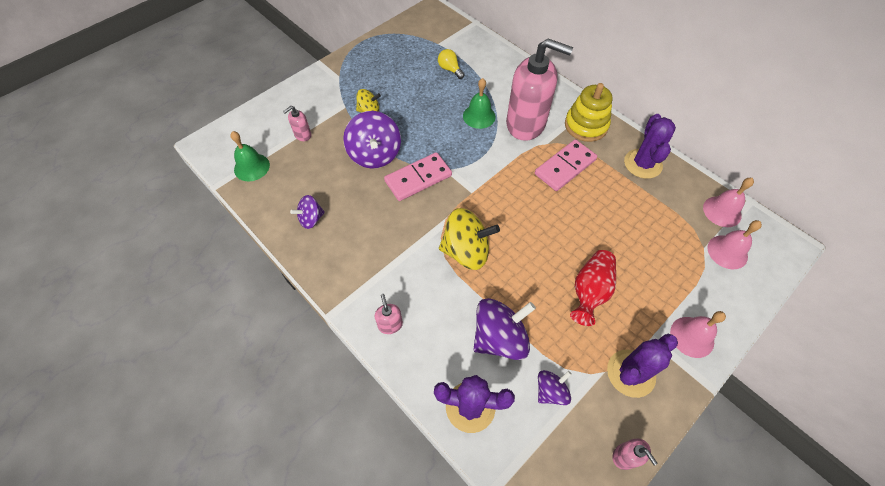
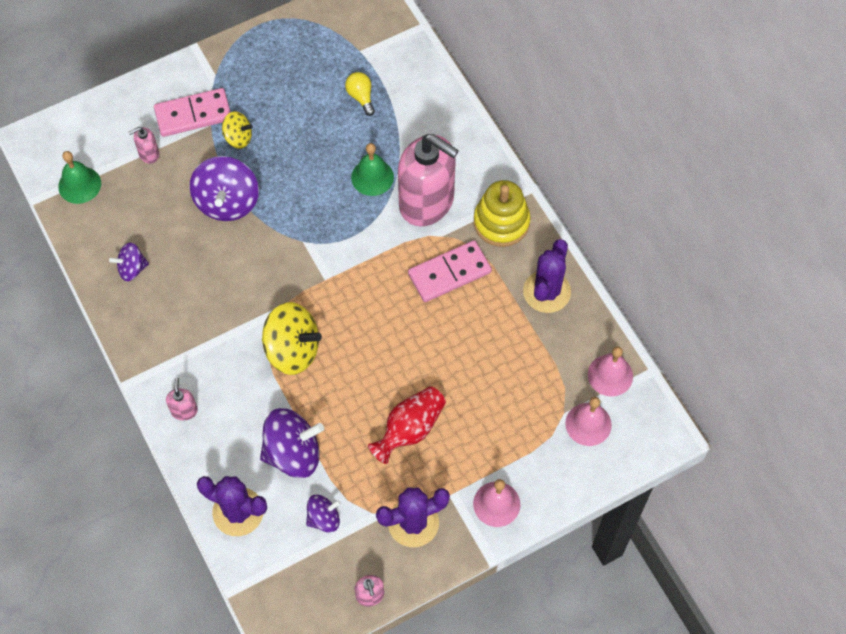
camera: 15 degrees right, 5 degrees up
(418, 178) = (268, 246): pink domino -> pink domino (193, 114)

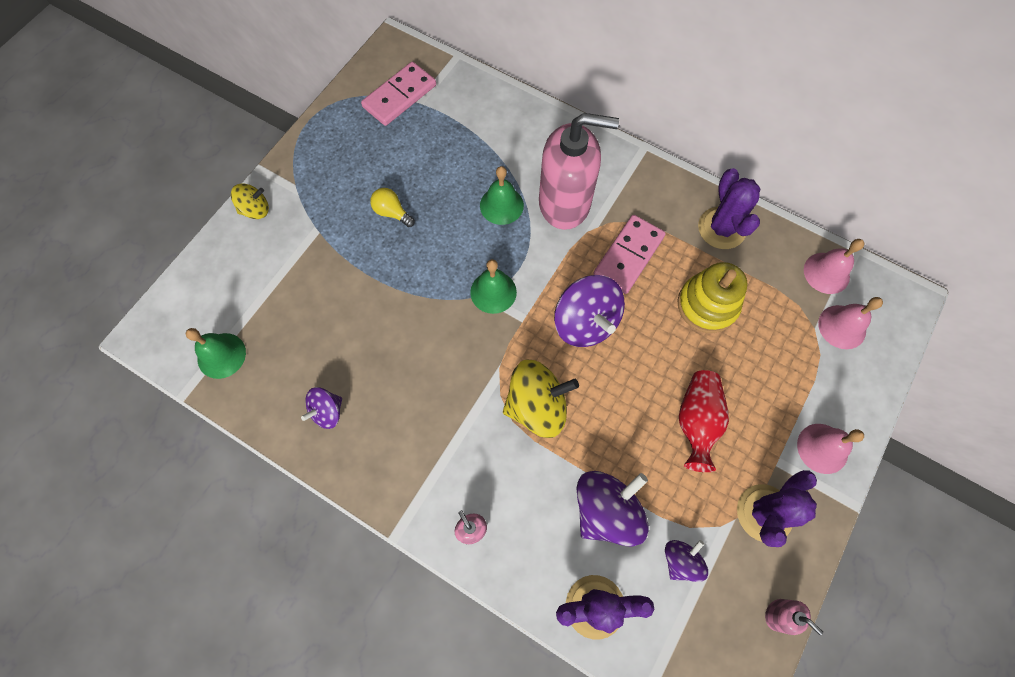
camera: 30 degrees left, 5 degrees up
(149, 154) = (275, 289): pink soap dispenser -> none
(193, 114) = (296, 231): pink domino -> pink domino (399, 96)
(227, 202) = (381, 296): purple spinning top -> purple spinning top (585, 322)
(238, 138) = (354, 231): yellow spinning top -> yellow spinning top (255, 210)
(317, 244) = (493, 292): none -> green bell
(361, 97) = (444, 140): yellow light bulb -> yellow light bulb (392, 212)
(501, 222) = (640, 188): yellow stacking toy -> yellow stacking toy (707, 305)

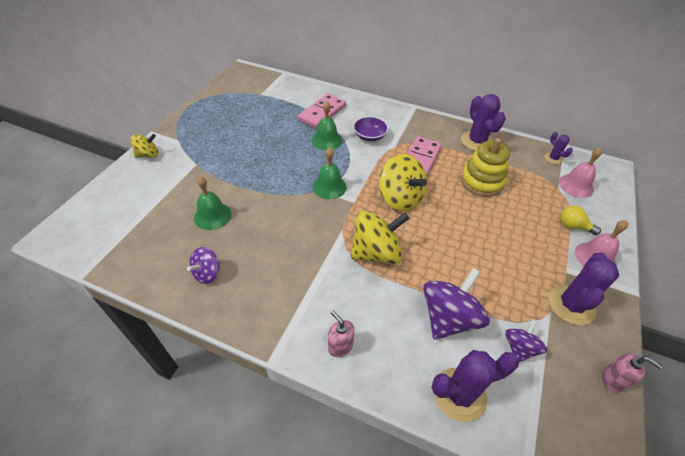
camera: 10 degrees left, 20 degrees down
(221, 355) = (117, 244): green bell -> green bell (212, 216)
(392, 212) = (249, 149): yellow light bulb -> yellow light bulb (573, 226)
(399, 96) = (249, 92): pink domino -> pink domino (322, 113)
(565, 203) = (369, 136): pink soap dispenser -> purple bowl
(585, 322) = (400, 198): purple spinning top -> yellow spinning top
(696, 421) = (498, 250): red vase -> none
(826, 273) = (553, 158): pink bell -> purple cactus

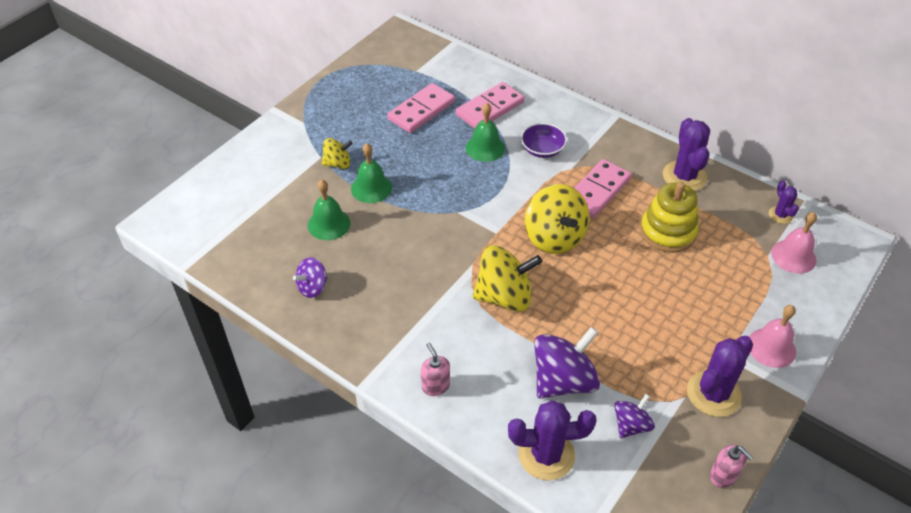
camera: 15 degrees right, 0 degrees up
(148, 155) = (267, 138): yellow spinning top -> yellow spinning top (338, 164)
(271, 120) = (421, 111): none -> pink domino
(329, 187) = (472, 209): green bell -> green bell (371, 188)
(573, 226) = (763, 306): yellow light bulb -> none

